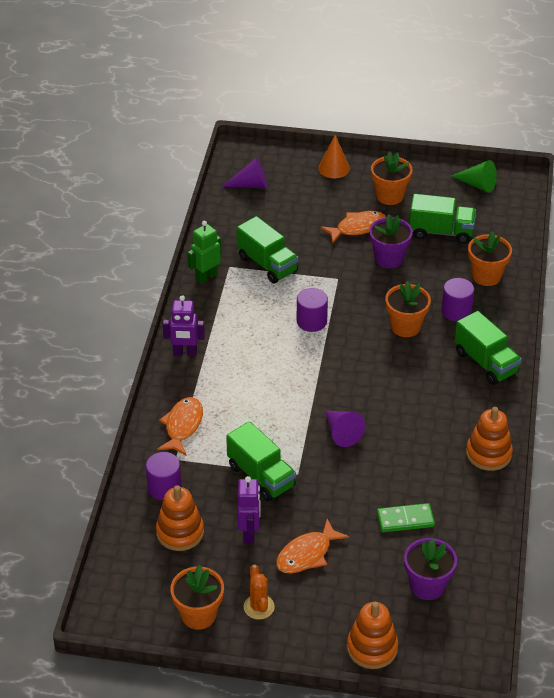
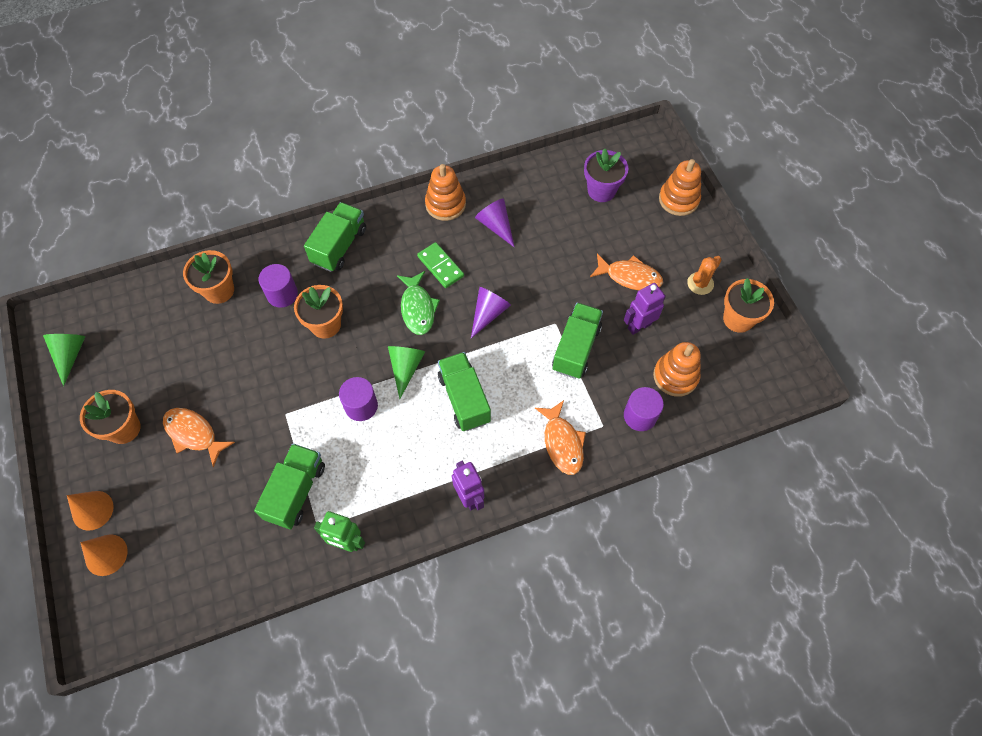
camera: 120 degrees left, 20 degrees up
(182, 426) = (562, 443): orange fish -> orange fish turned 90 degrees counterclockwise
(250, 185) = (162, 586): purple cone -> purple cone (496, 225)
(295, 167) = (106, 555): none -> orange cone
(326, 359) = (406, 368): none -> green cone
(381, 389) = (418, 308): none -> green fish
(389, 258) = (231, 382): purple flower pot -> none
(405, 520) = (550, 229): green domino -> green domino (440, 266)
(441, 232) = (166, 355): green truck -> green truck (464, 399)

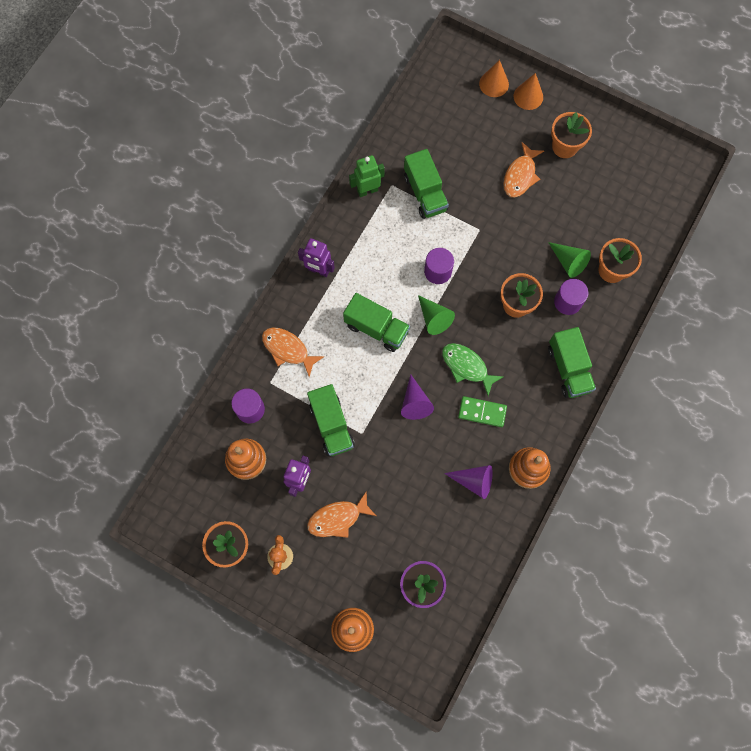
camera: 140 degrees right, 10 degrees up
(70, 355) = (650, 158): green cone -> green cone (568, 262)
(193, 434) = (520, 175): orange fish -> orange fish turned 120 degrees clockwise

